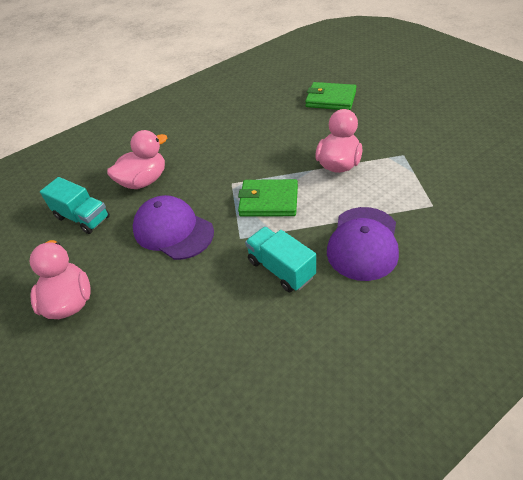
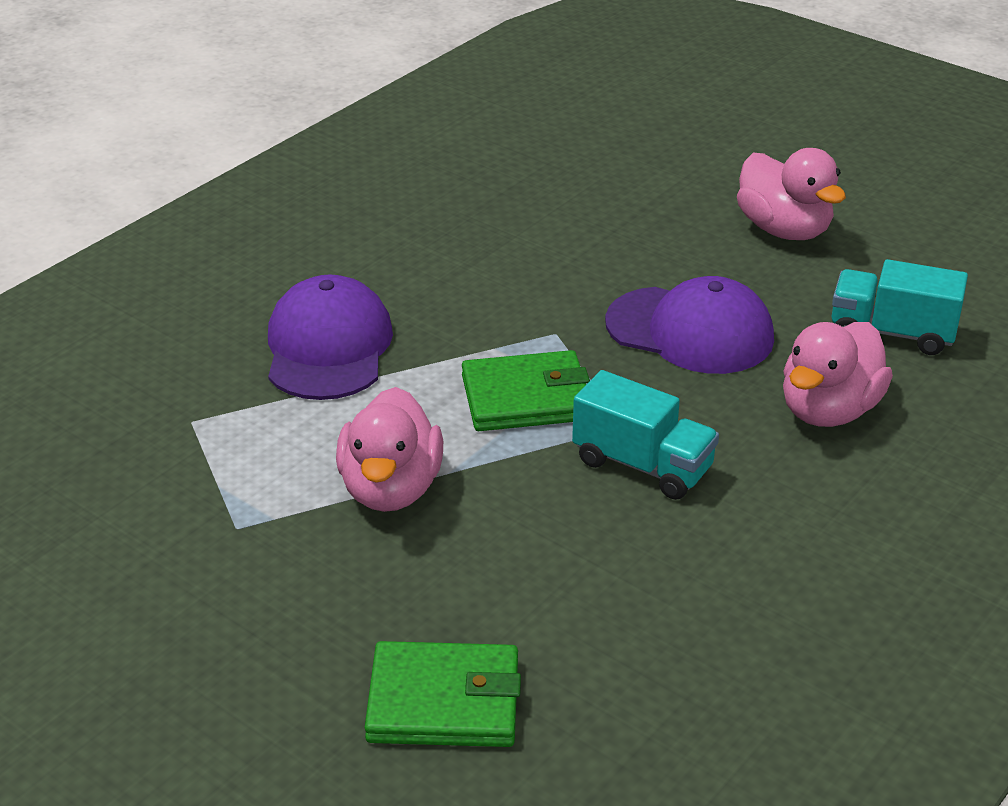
camera: 160 degrees right, 10 degrees down
(281, 269) = (464, 300): turquoise truck -> turquoise truck (643, 465)

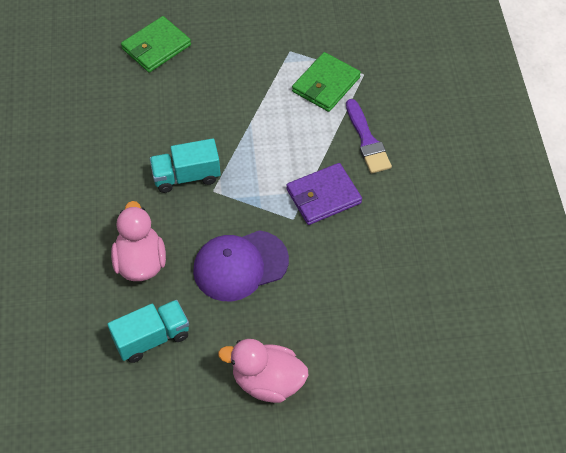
camera: 135 degrees right, 20 degrees up
(328, 347) = (367, 140): purple cap -> purple brush
(391, 489) = (261, 100): pink duck -> none
(481, 330) = (323, 196): none -> purple wallet
(526, 398) = (264, 175): green wallet -> green wallet (326, 84)

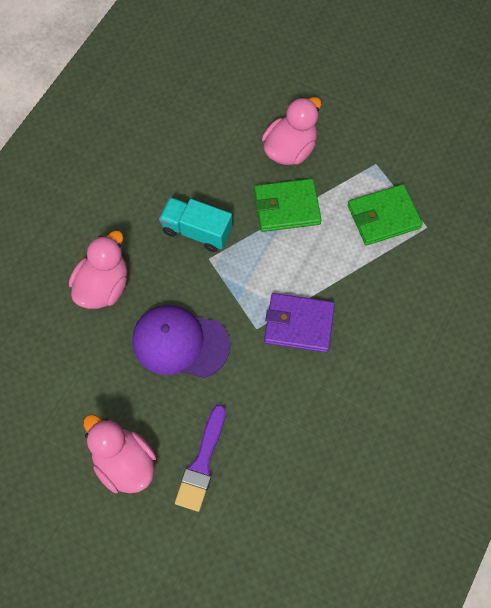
camera: 35 degrees right, 10 degrees up
(152, 338) = (63, 360): turquoise truck -> none
(156, 47) = (261, 92): green wallet -> green wallet (287, 207)
(214, 76) = (290, 149): none -> pink duck
(367, 140) = (379, 295): purple brush -> purple brush (202, 463)

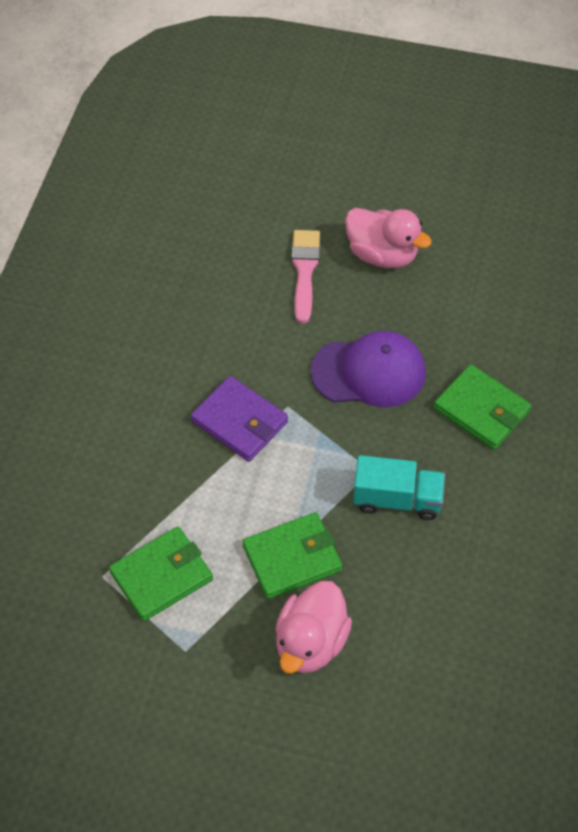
camera: 165 degrees right, 10 degrees down
(103, 286) = (481, 410): pink duck -> green wallet
(202, 463) = (304, 271): purple brush -> pink brush
(299, 324) = (239, 421): purple wallet -> purple wallet turned 45 degrees clockwise

